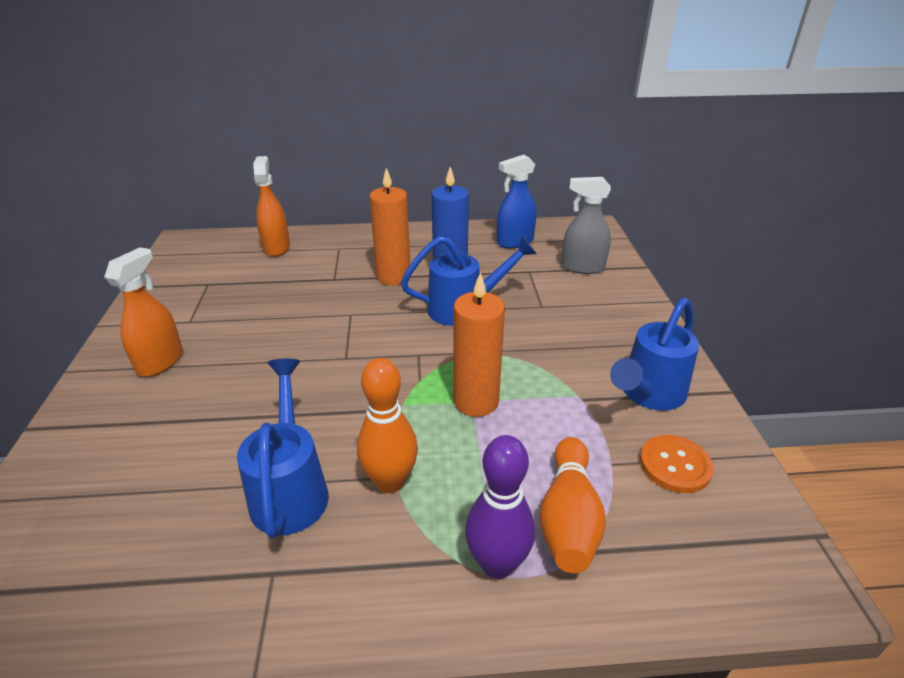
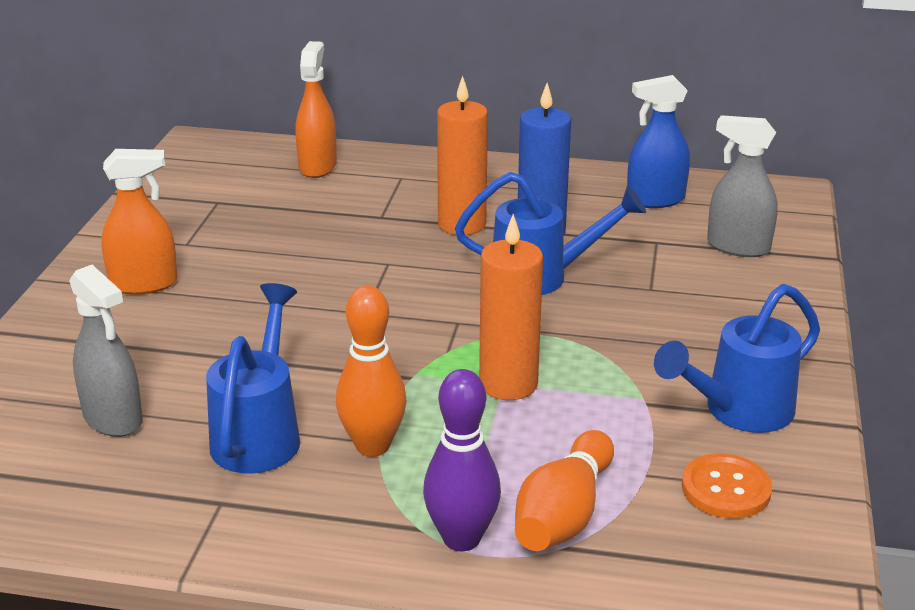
camera: 15 degrees right, 5 degrees down
(153, 500) = (113, 418): none -> grey spray bottle
(160, 361) = (144, 284): orange spray bottle -> orange spray bottle turned 45 degrees clockwise

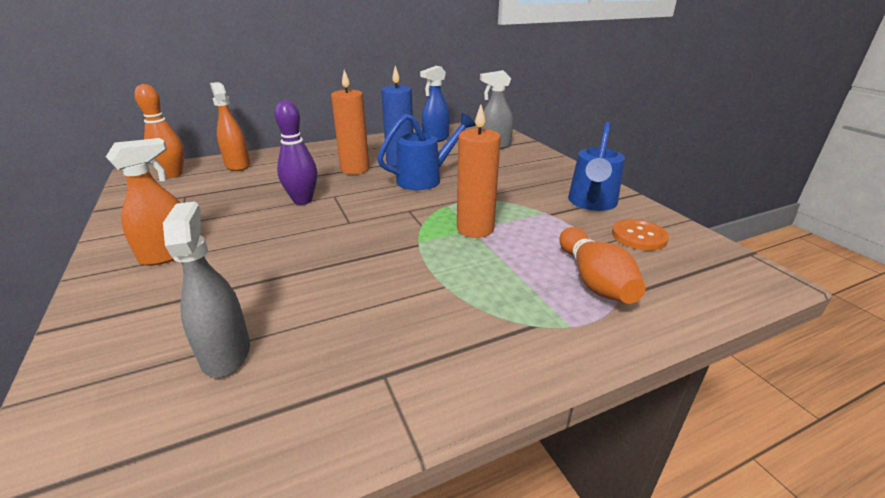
camera: 35 degrees left, 0 degrees up
(113, 418) = (226, 353): grey spray bottle -> grey spray bottle turned 120 degrees counterclockwise
(260, 433) = (359, 313): blue watering can -> none
(373, 446) = (444, 289): orange bowling pin -> orange bowling pin (173, 174)
(461, 538) = (565, 319): purple bowling pin -> purple bowling pin (302, 200)

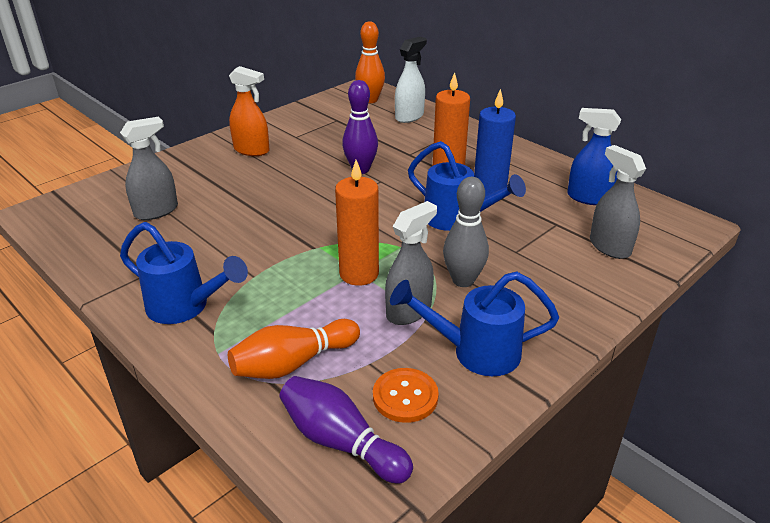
camera: 70 degrees right, 5 degrees up
(238, 165) = (409, 116): orange spray bottle -> white spray bottle
(480, 342) = (186, 307): none -> blue watering can
(507, 192) = (463, 280): none -> grey bowling pin
(536, 217) = (409, 311): none -> grey spray bottle
(693, 271) = (341, 442): none -> purple bowling pin

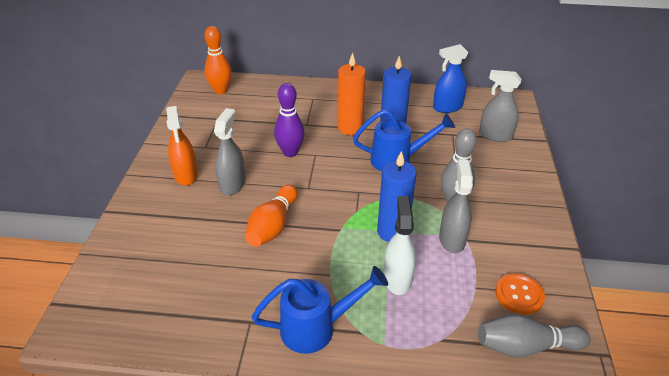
camera: 40 degrees left, 5 degrees up
(156, 211) = (182, 267): grey spray bottle -> grey spray bottle (232, 184)
(251, 150) = (186, 175): orange spray bottle -> orange spray bottle turned 90 degrees clockwise
(293, 363) = (437, 318): orange bowling pin -> orange bowling pin (273, 226)
(341, 442) = (525, 346): purple bowling pin -> grey bowling pin
(359, 274) = (392, 231): orange candle -> blue candle
(409, 116) = (267, 93): white spray bottle -> white spray bottle (397, 278)
(474, 352) = (515, 243): blue watering can -> none

